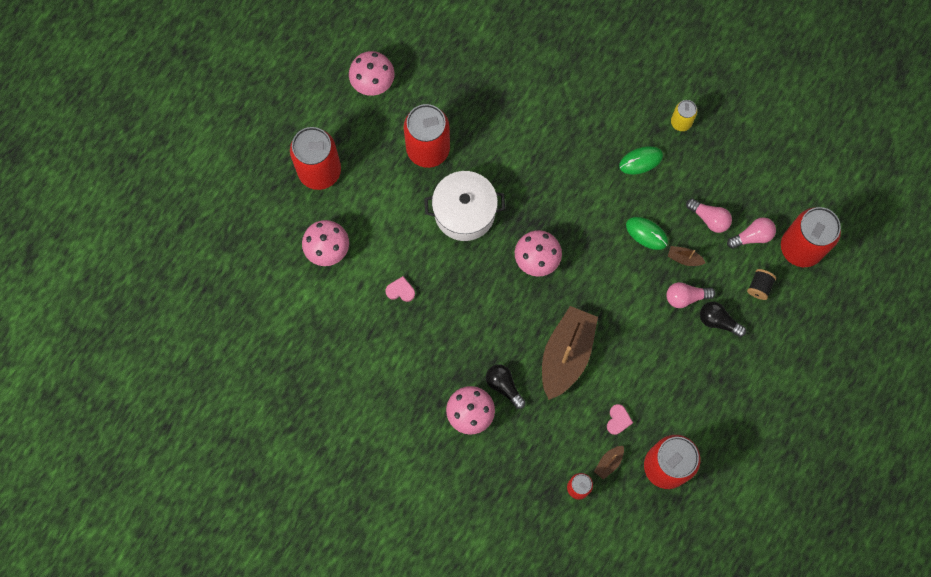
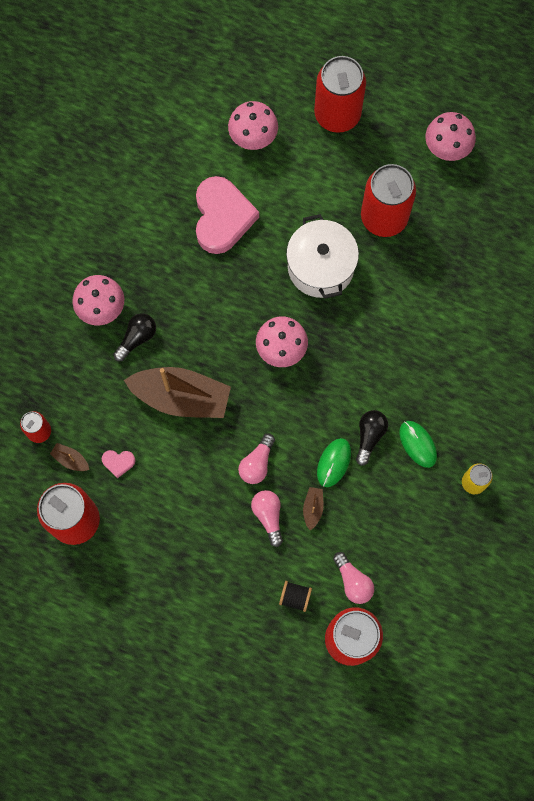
camera: 80 degrees right, 0 degrees up
(400, 290) = (222, 217): pink heart -> pink heart, size x2.43
(709, 218) = (365, 530): pink light bulb -> pink light bulb (257, 463)
(718, 321) = (247, 556): black light bulb -> black light bulb (369, 436)

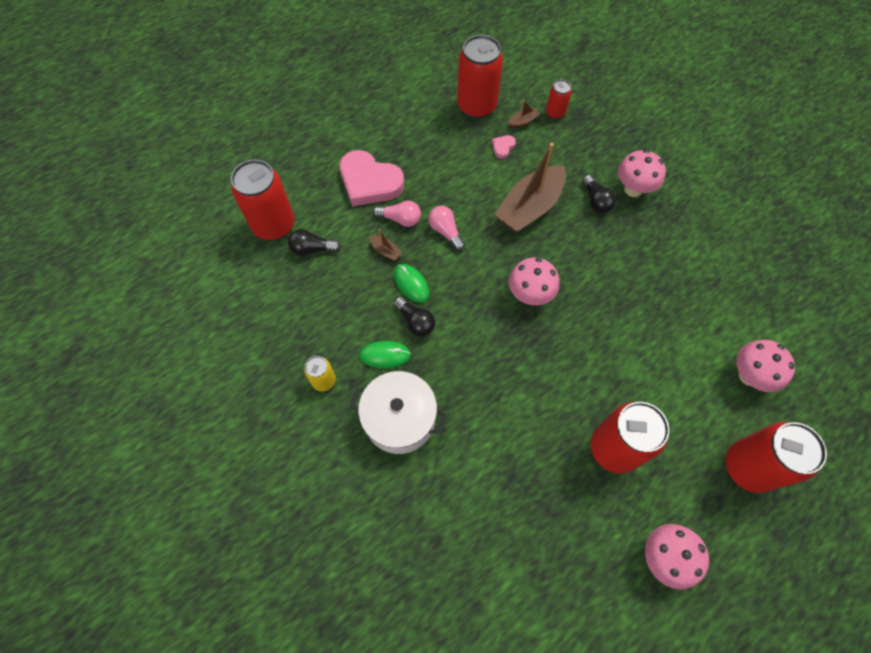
camera: 120 degrees right, 10 degrees down
(222, 217) = (677, 311): pink heart -> pink heart (370, 182)
(295, 597) = (330, 206): black spool -> none
(320, 267) = (590, 365): white pot -> white pot (400, 419)
(353, 581) = (312, 249): pink light bulb -> black light bulb

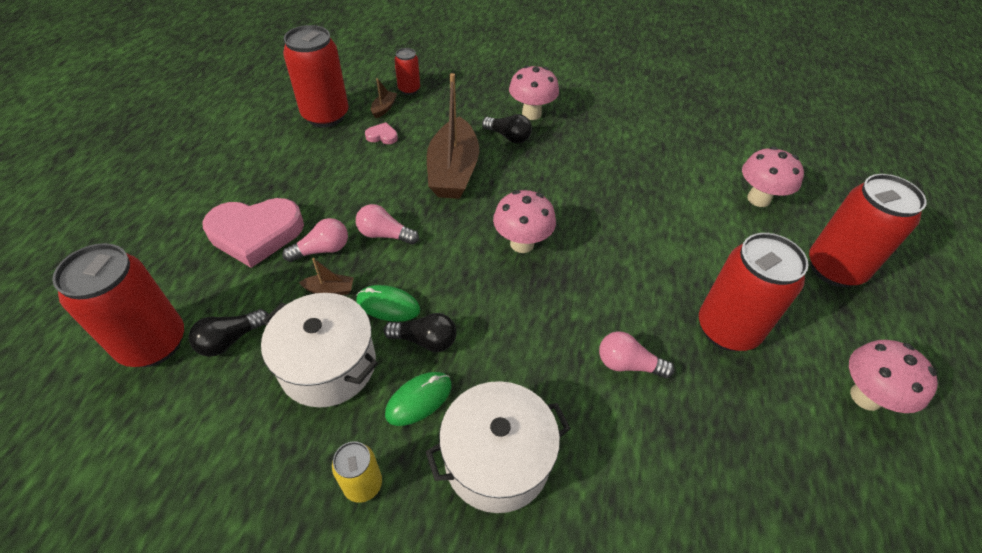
camera: 40 degrees left, 15 degrees down
(352, 300) = (328, 365): none -> white pot
(503, 147) = (382, 136): pink heart -> pink heart turned 105 degrees clockwise
(524, 422) = (628, 364): none -> pink light bulb

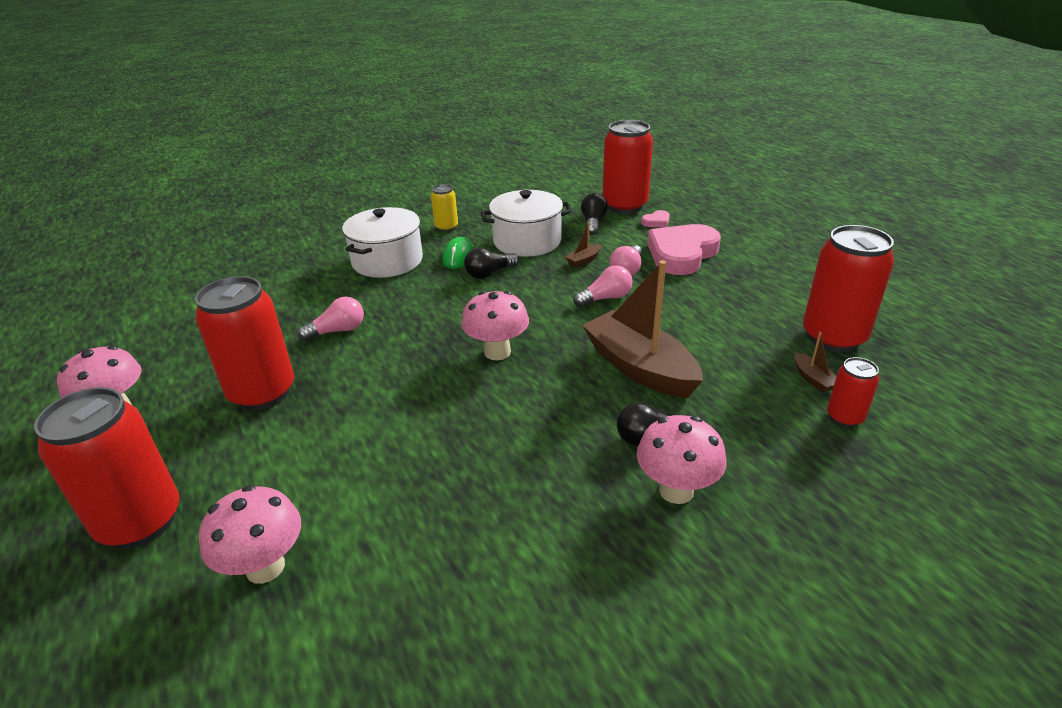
camera: 140 degrees right, 15 degrees down
(382, 136) = (753, 354): pink heart -> pink heart (656, 222)
(388, 305) = (537, 273): green mouse -> none

